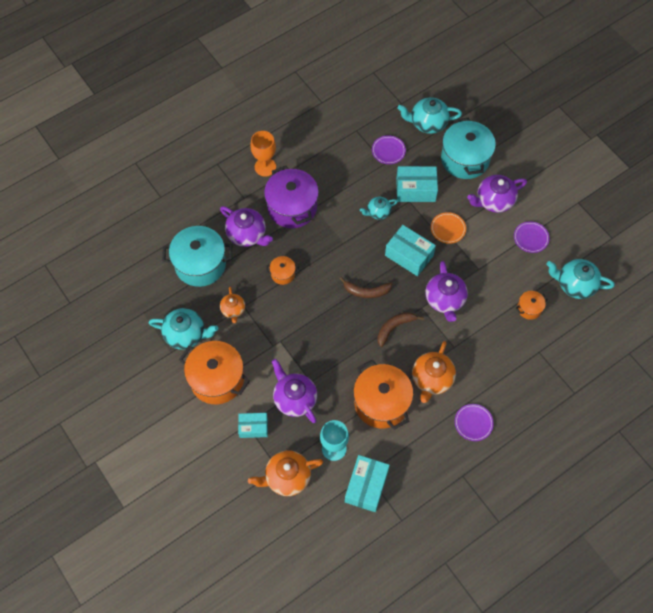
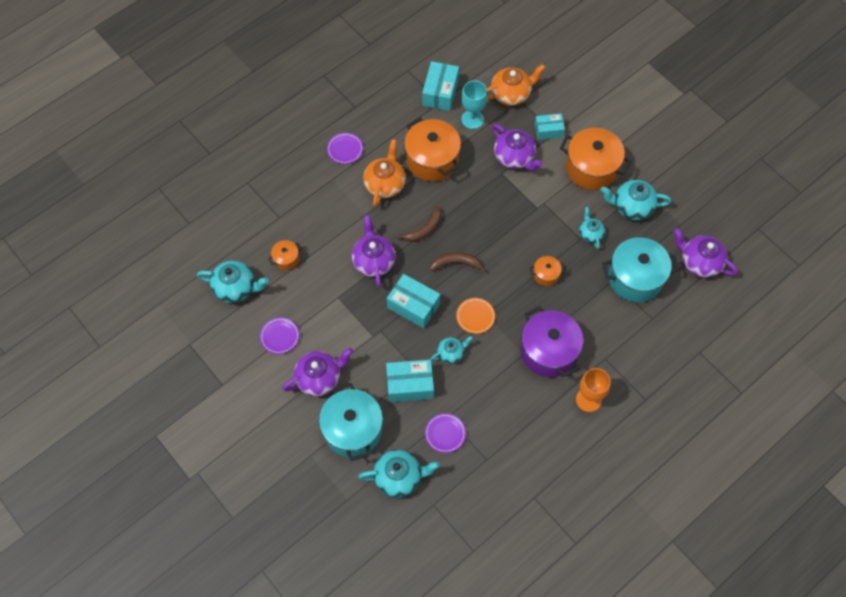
camera: 175 degrees right, 0 degrees up
(233, 310) = (590, 234): orange teapot -> turquoise teapot
(247, 234) = (592, 315): purple teapot -> purple teapot (699, 262)
(448, 229) = (372, 340): orange plate -> orange plate (475, 316)

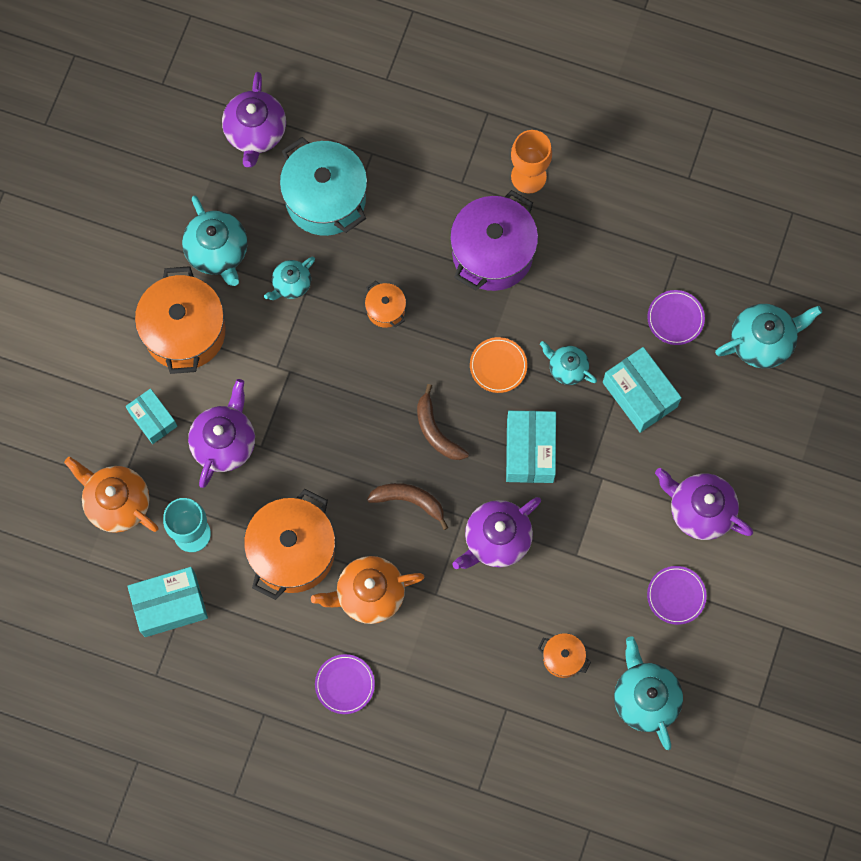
camera: 120 degrees left, 10 degrees up
(353, 430) = (739, 429): turquoise pot -> none
(399, 477) = (762, 341): turquoise teapot -> turquoise teapot turned 105 degrees clockwise

